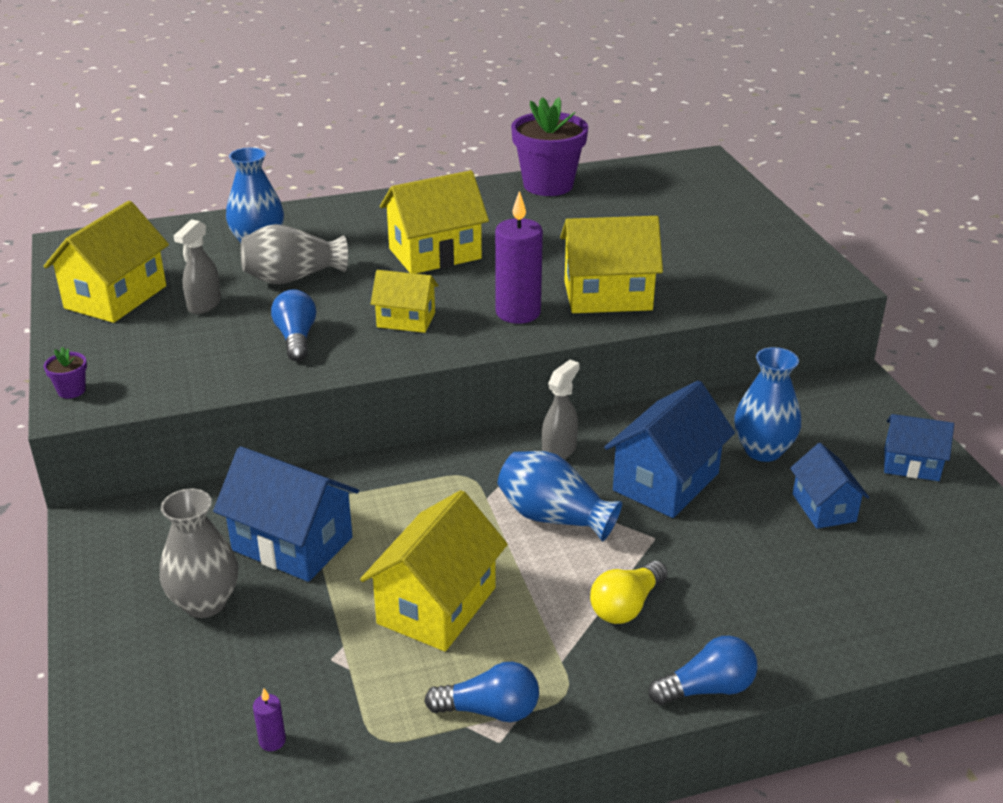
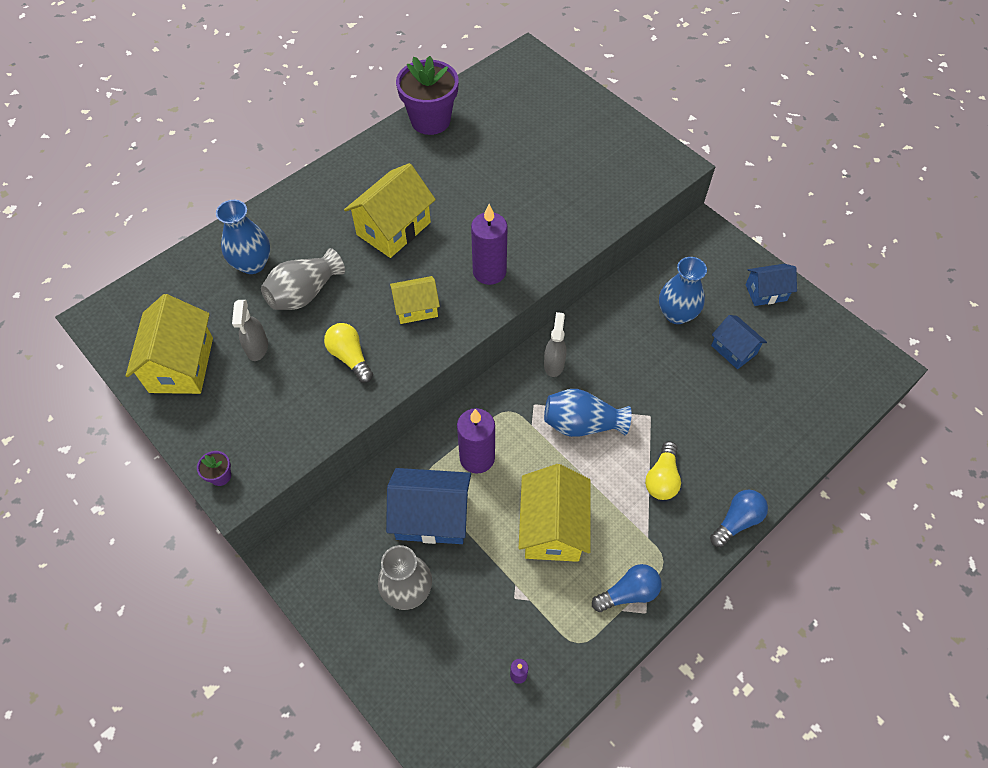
camera: 25 degrees left, 25 degrees up
(296, 338) = (350, 357): blue light bulb -> yellow light bulb
(392, 507) = (477, 458): none -> purple candle
(607, 296) = (539, 231): yellow house -> none
(666, 482) = (633, 365): blue house -> none

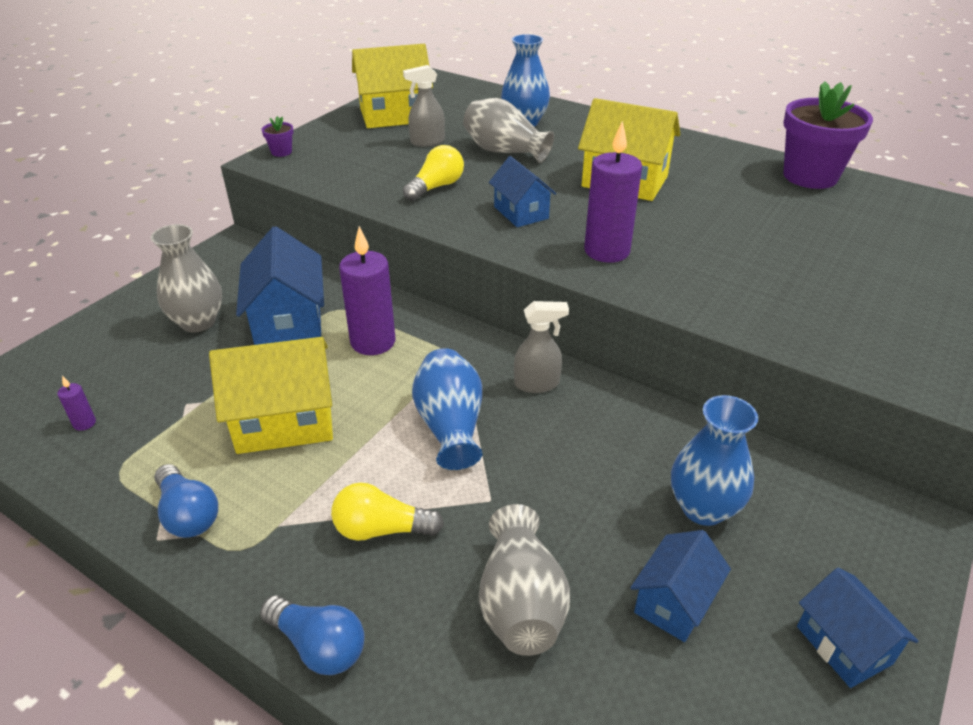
camera: 75 degrees right, 20 degrees down
(416, 308) = (521, 213): yellow house -> blue house
(724, 418) = (520, 603): none -> grey vase

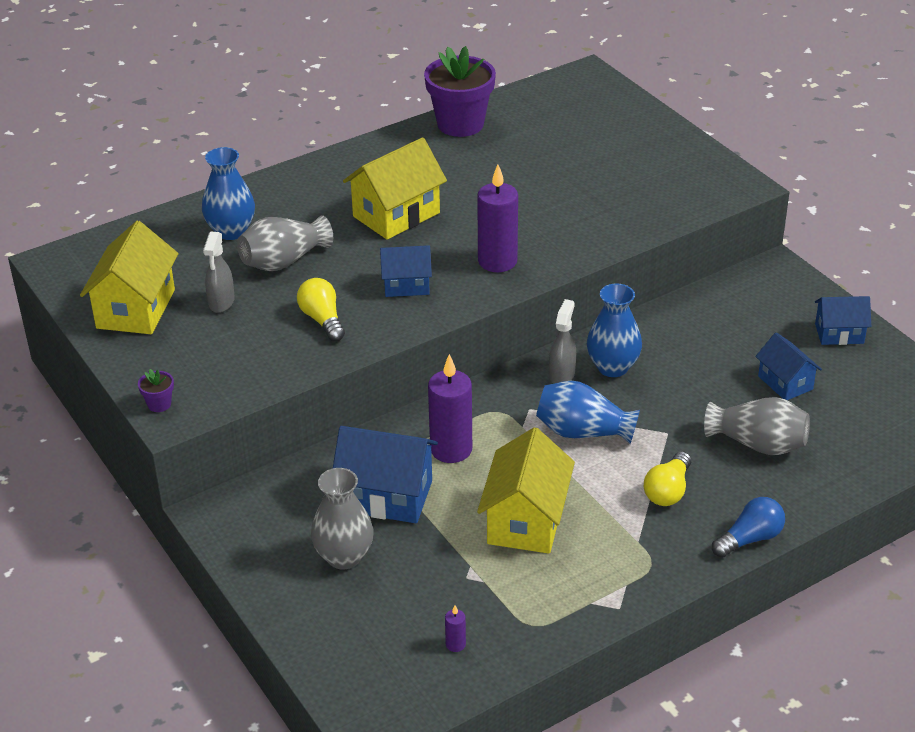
camera: 65 degrees left, 0 degrees up
(188, 514) = (602, 588): blue light bulb -> none
(703, 508) = (722, 343): blue vase -> blue vase (612, 367)

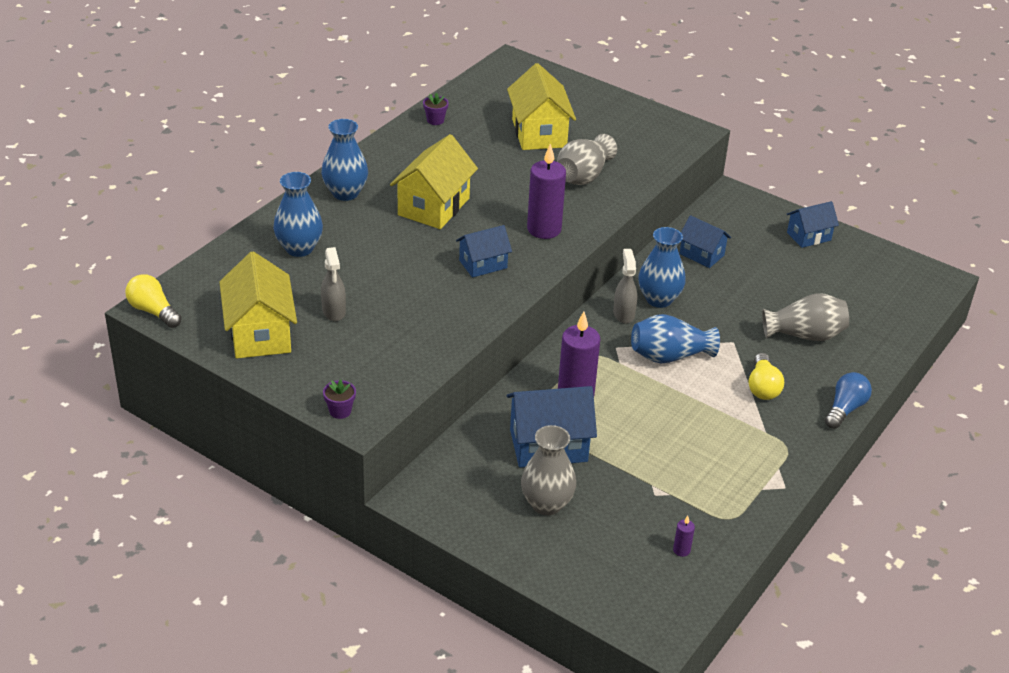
camera: 25 degrees left, 0 degrees up
(283, 261) = (364, 265): grey vase -> grey vase (583, 176)
(315, 183) = (345, 193): none -> blue vase
(322, 320) = (432, 308): yellow light bulb -> yellow light bulb (153, 311)
(460, 124) = (435, 120): purple flower pot -> purple flower pot, size x0.41
(526, 520) = (671, 437): yellow house -> yellow house (539, 133)
(785, 383) = (794, 283): blue house -> blue house (701, 254)

